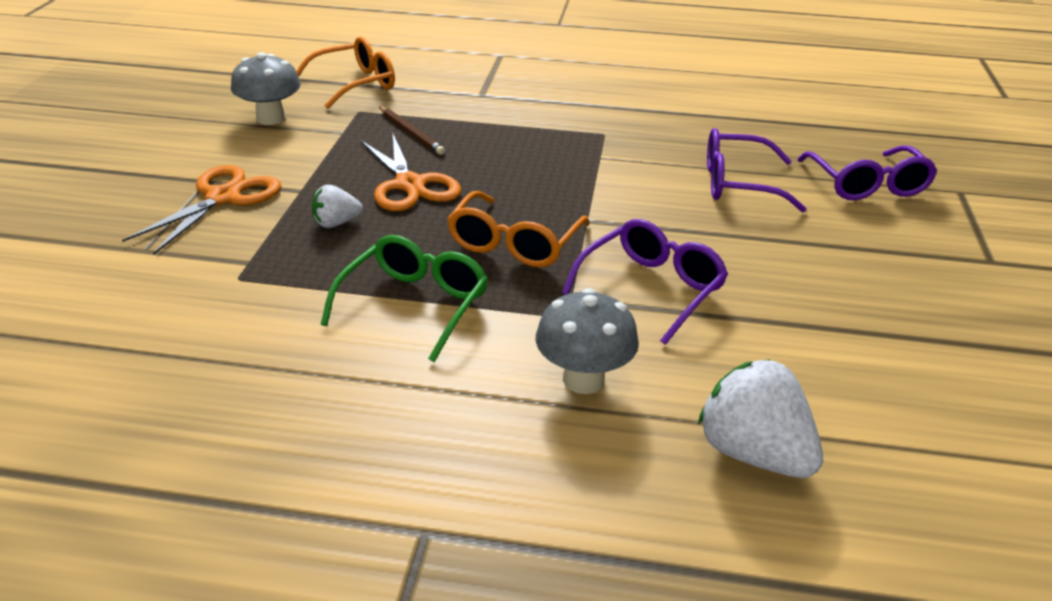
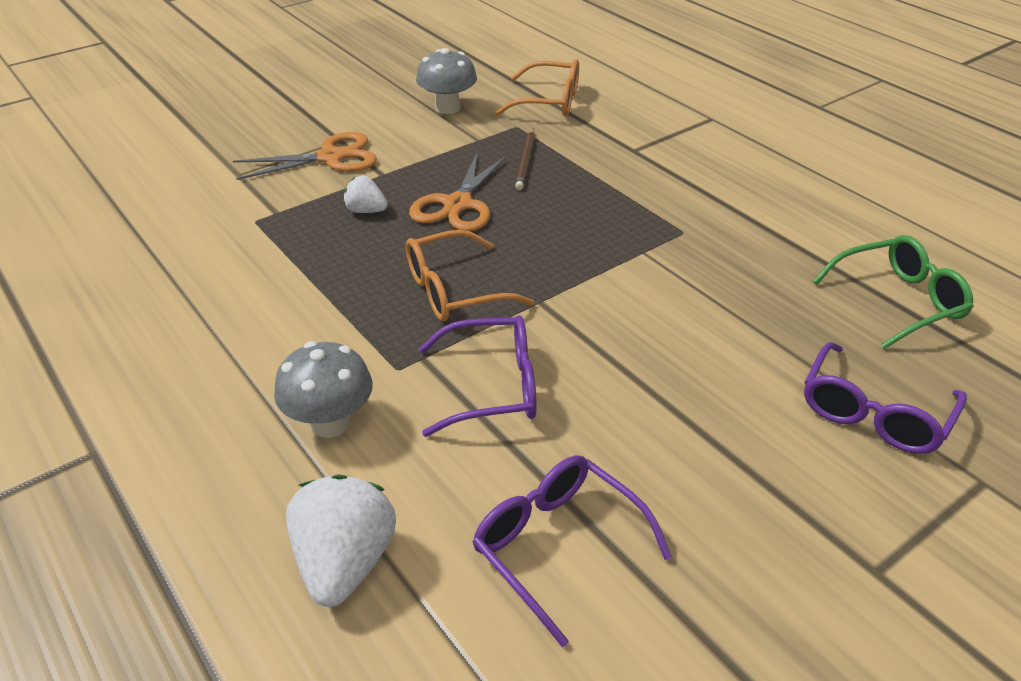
camera: 45 degrees right, 5 degrees up
(414, 305) = (317, 299): green glasses -> green glasses (898, 301)
(738, 184) = (732, 340): purple glasses -> purple glasses (558, 547)

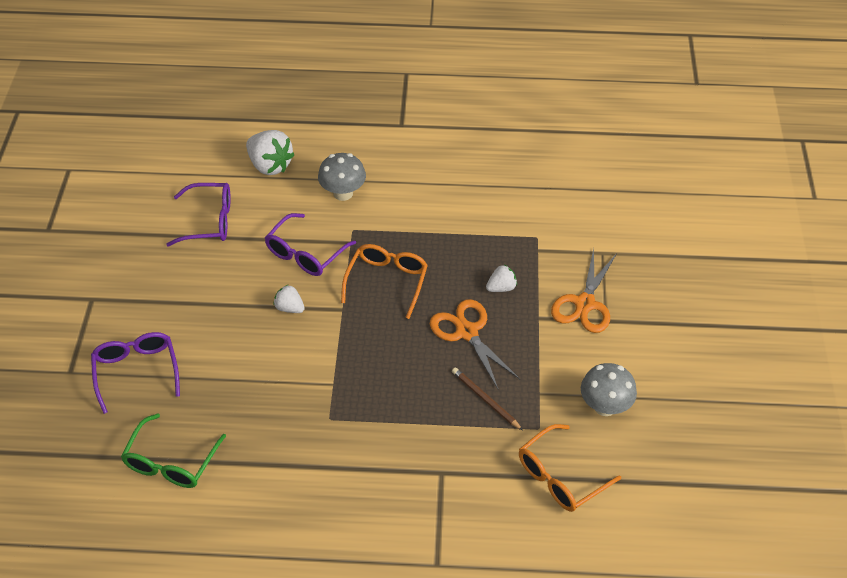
camera: 130 degrees right, 10 degrees up
(596, 344) = (289, 308): none -> white strawberry

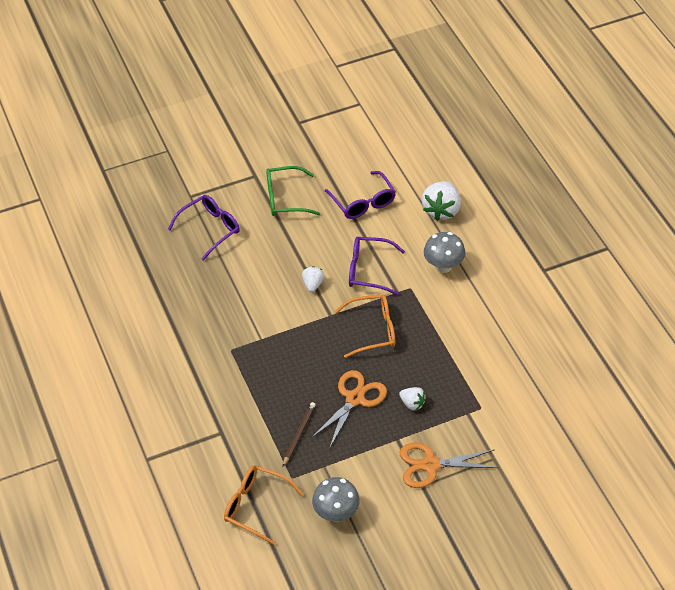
camera: 65 degrees right, 0 degrees up
(171, 461) = (151, 282): green glasses -> green glasses (285, 198)

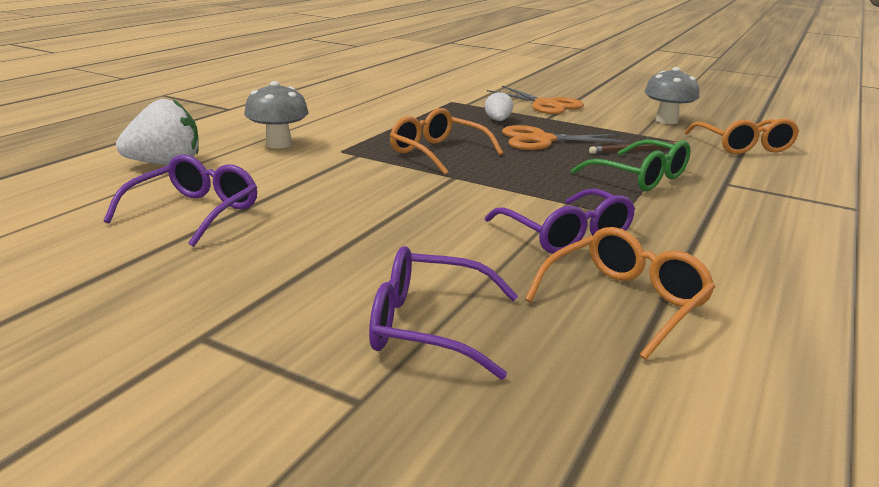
camera: 130 degrees left, 25 degrees down
(172, 290) = (624, 302): none -> orange glasses
(285, 198) = (247, 277): green glasses -> green glasses (639, 177)
(313, 284) = (420, 200): white strawberry -> none
(369, 270) = (342, 176): purple glasses -> purple glasses (565, 235)

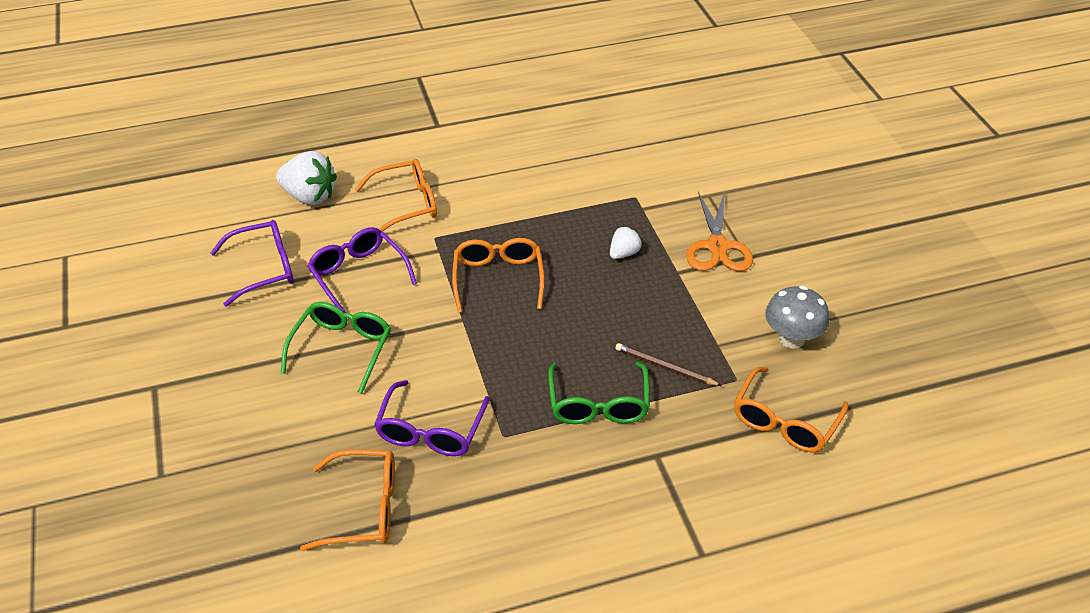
camera: 45 degrees right, 20 degrees up
(278, 144) = (406, 204): grey mushroom -> orange glasses
(384, 226) = (342, 349): none -> green glasses
(429, 326) = (247, 451): purple glasses -> purple glasses (358, 275)
(542, 140) = (610, 306): orange scissors -> none

